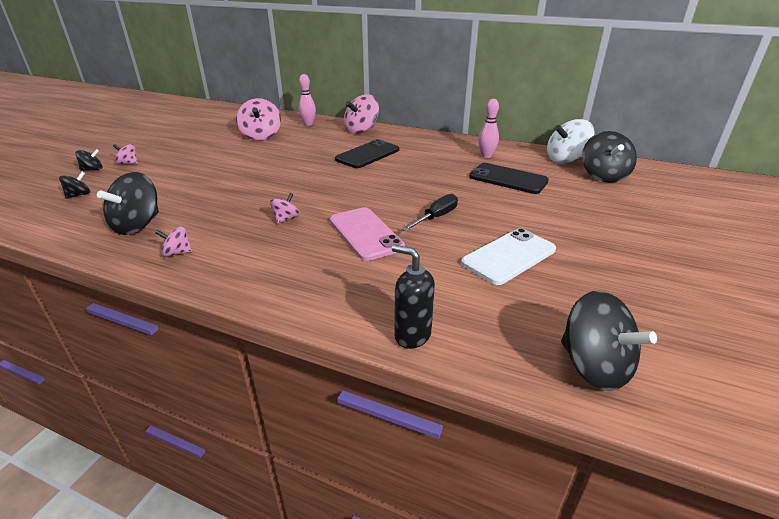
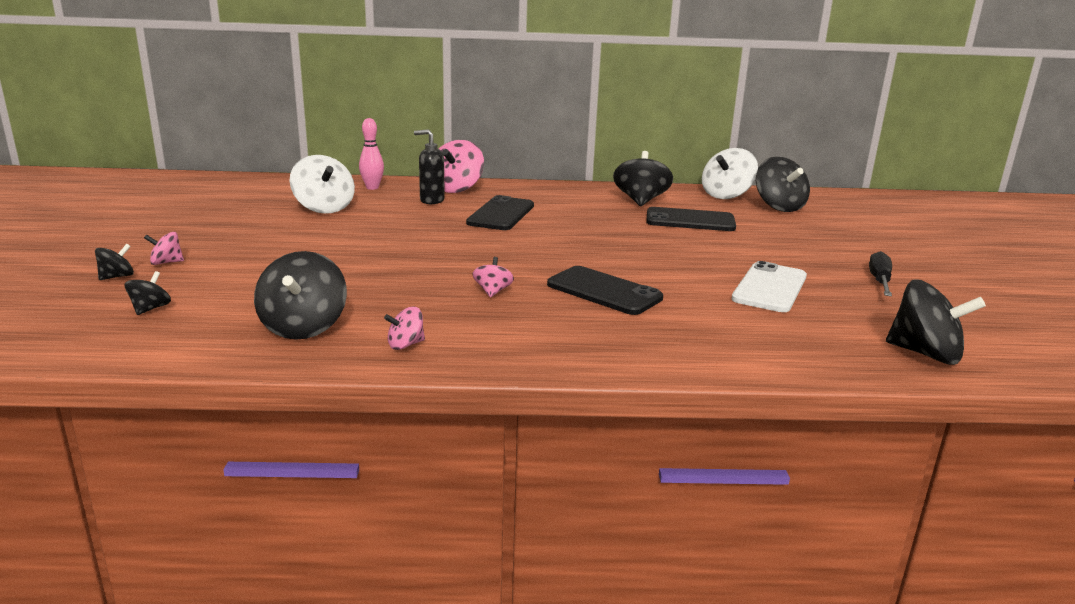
camera: 25 degrees left, 10 degrees down
(261, 136) = (324, 208): pink spinning top -> white spinning top
(365, 233) = (604, 291): pink phone -> black phone
(412, 335) = (757, 364): black soap dispenser -> black soap dispenser (431, 200)
(436, 217) = (659, 265): black screwdriver -> black screwdriver (879, 281)
(486, 156) = (640, 201): pink bowling pin -> black spinning top

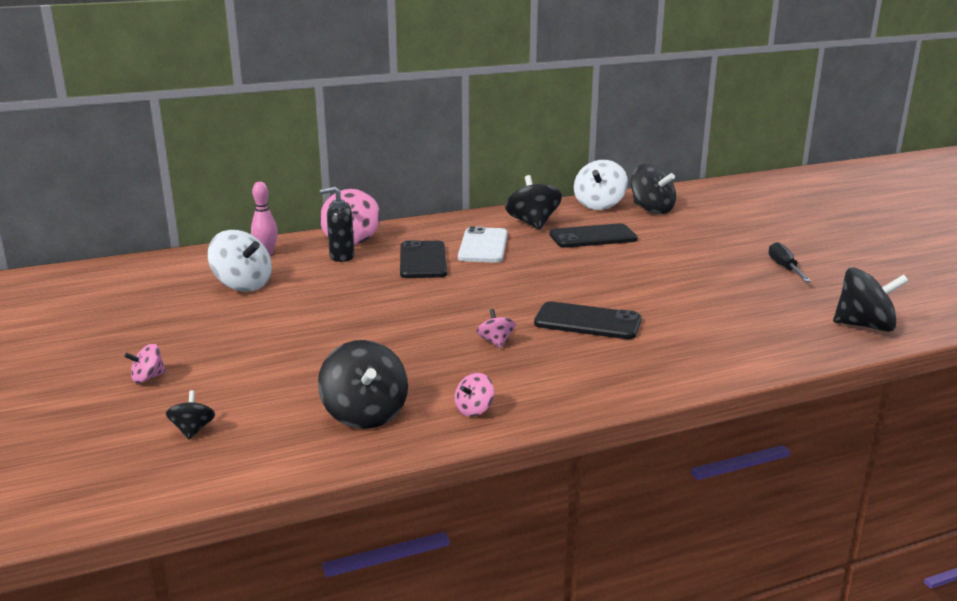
camera: 20 degrees left, 0 degrees up
(117, 277) = (113, 404): black spinning top -> none
(769, 288) = (711, 291): white phone -> white phone (483, 246)

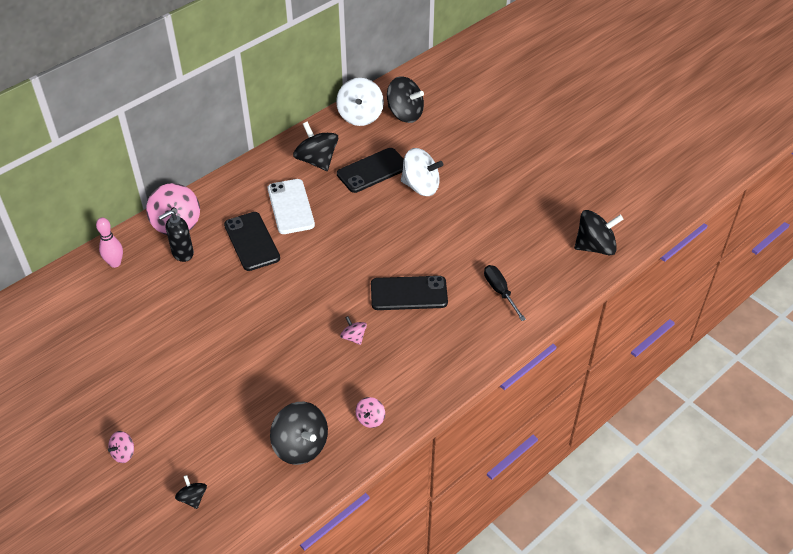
camera: 20 degrees left, 25 degrees up
(242, 285) = (123, 316): white spinning top -> white spinning top (421, 186)
(784, 268) = (527, 181): black screwdriver -> black screwdriver (500, 291)

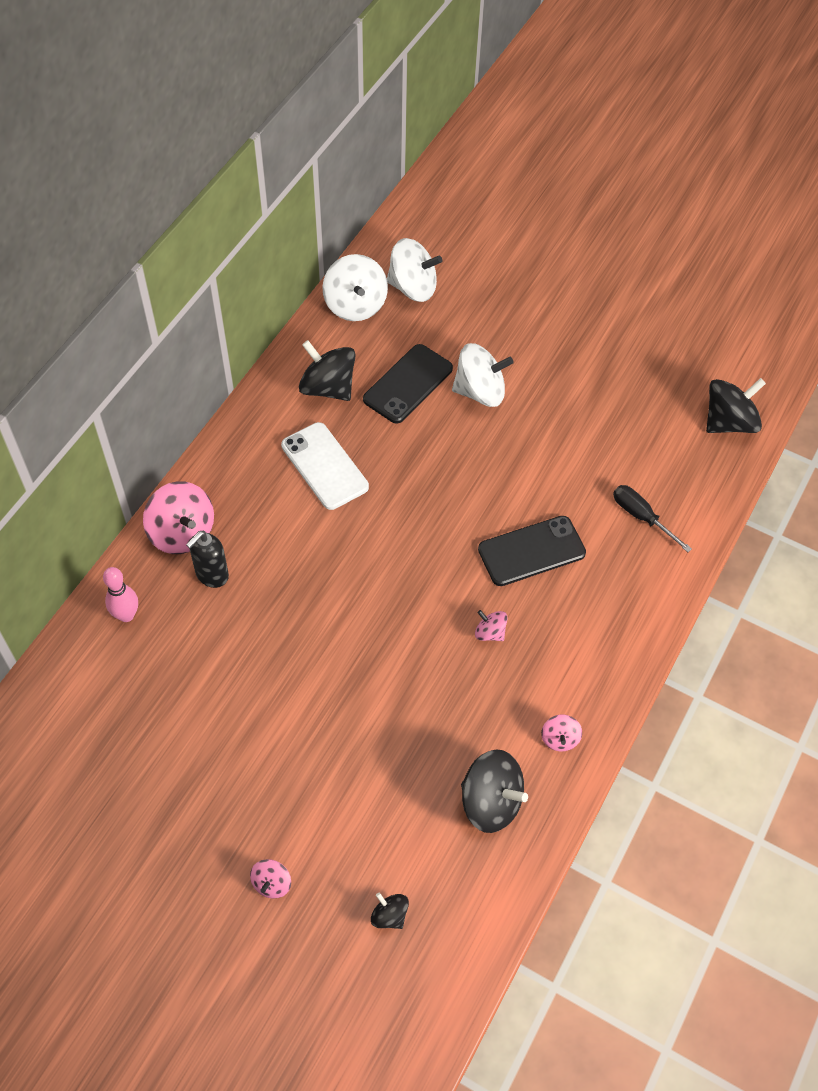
camera: 20 degrees left, 10 degrees up
(251, 241) = (296, 532): black phone -> none
(405, 114) = (413, 287): black spinning top -> white spinning top

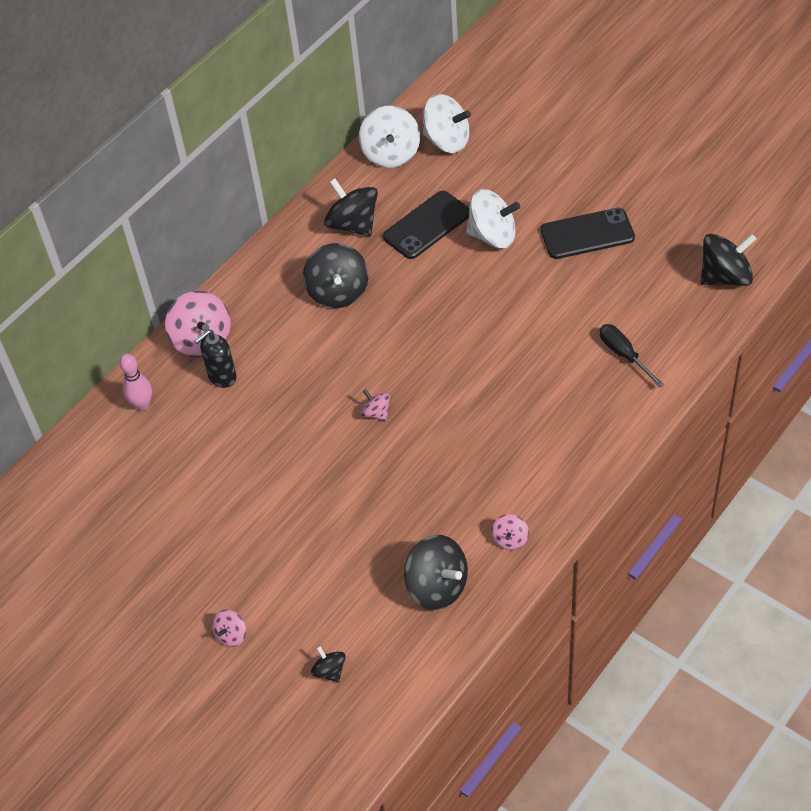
camera: 15 degrees right, 5 degrees down
(324, 466) = (338, 292): white phone -> black spinning top
(490, 632) = (463, 444): pink spinning top -> pink spinning top (376, 413)
(531, 551) = (514, 377): black phone -> black phone (587, 234)

